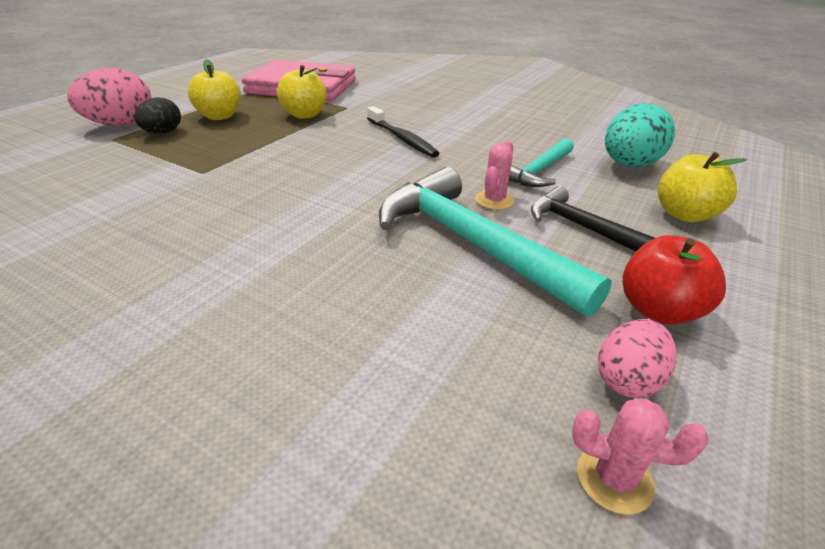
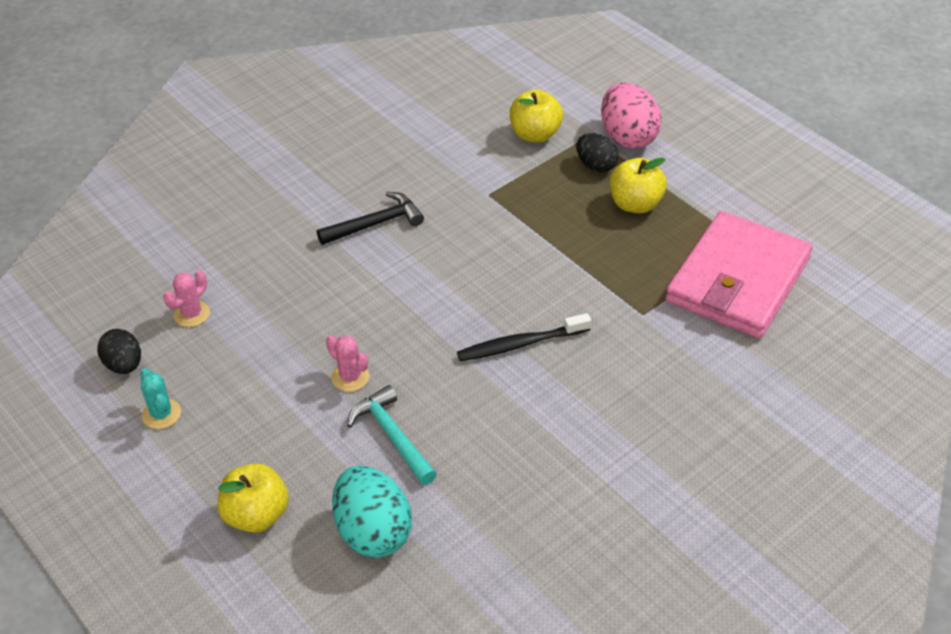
camera: 110 degrees right, 10 degrees up
(304, 115) = (623, 272): yellow apple -> yellow apple (535, 134)
(471, 243) = (292, 339): turquoise hammer -> none
(582, 227) = (277, 421): black hammer -> black hammer (376, 223)
(614, 479) = (81, 330): pink cactus -> pink cactus (192, 314)
(627, 379) = (124, 365): pink egg -> black egg
(658, 310) = (161, 414): red apple -> turquoise cactus

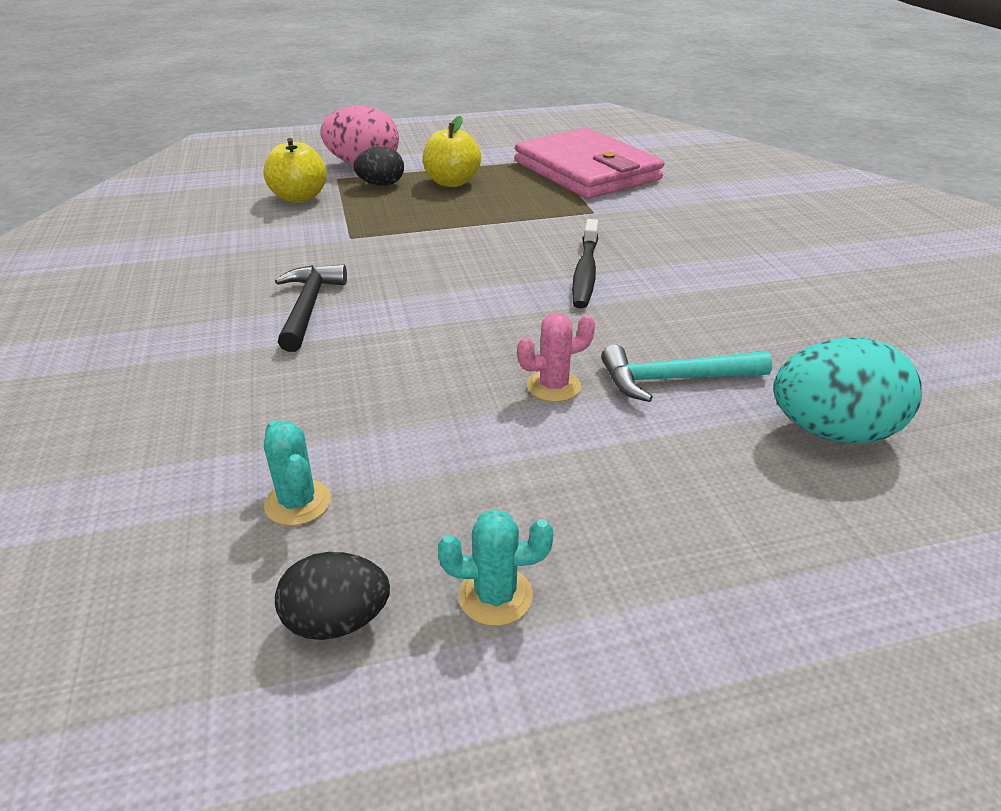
camera: 65 degrees left, 10 degrees down
(192, 314) = (298, 502): pink cactus -> turquoise cactus
(257, 515) = (771, 532): yellow apple -> none

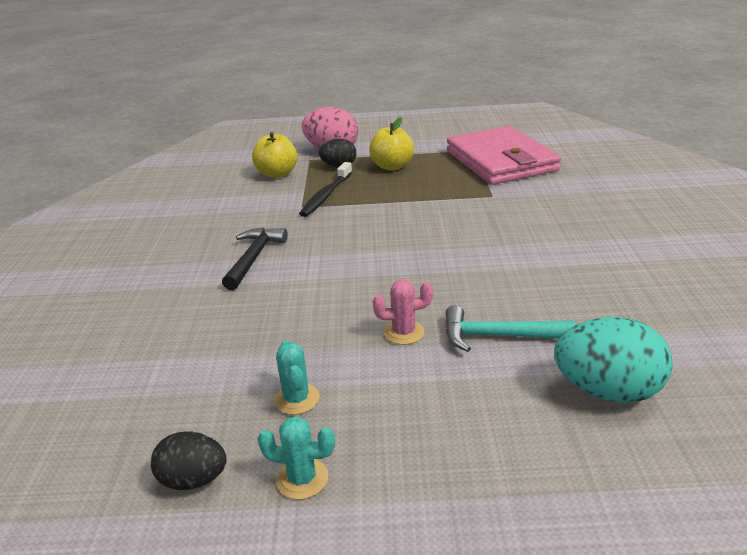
camera: 15 degrees right, 5 degrees down
(298, 502) = (197, 397): turquoise cactus -> turquoise cactus (296, 399)
(585, 272) = (465, 245): black toothbrush -> black toothbrush (326, 195)

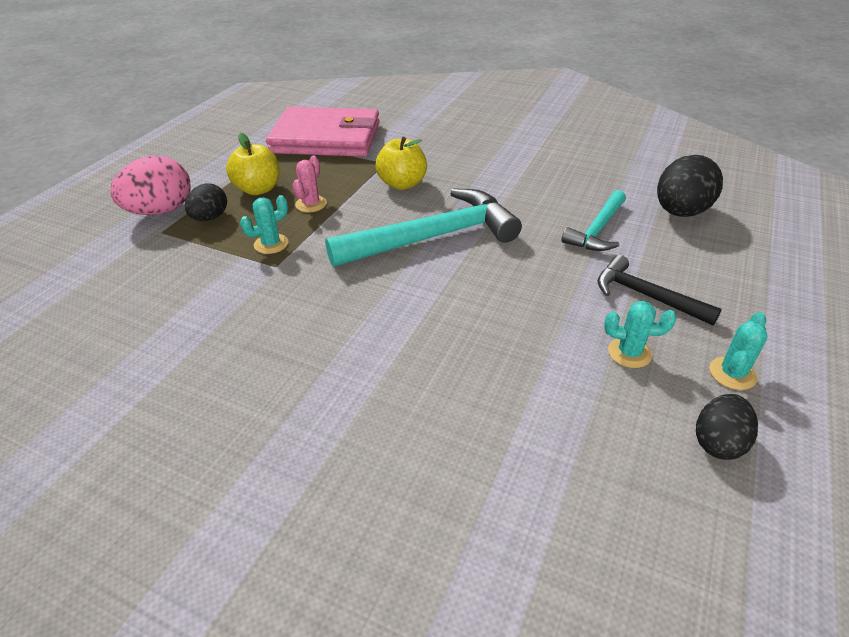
camera: 65 degrees left, 10 degrees up
(254, 258) = (358, 325): black hammer -> black hammer (645, 296)
(277, 174) = (166, 263): yellow apple -> yellow apple (402, 184)
(326, 195) = (271, 244): black toothbrush -> turquoise cactus
(395, 252) = (433, 237): none -> turquoise hammer
(404, 332) = (565, 270): pink cactus -> pink cactus (311, 204)
(607, 390) = (680, 212): turquoise egg -> black egg

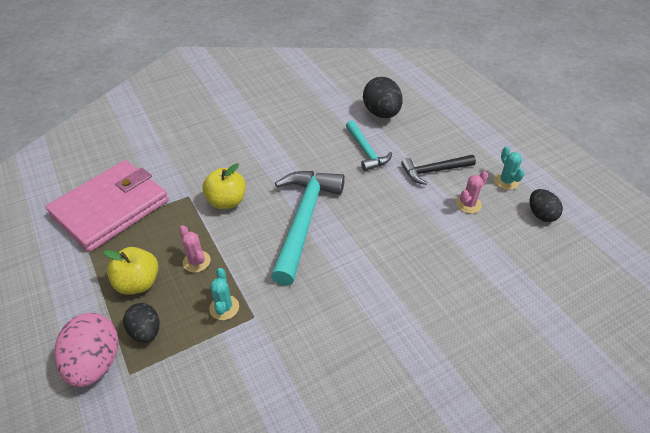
camera: 55 degrees left, 5 degrees up
(629, 353) = (468, 204): turquoise cactus -> pink cactus

